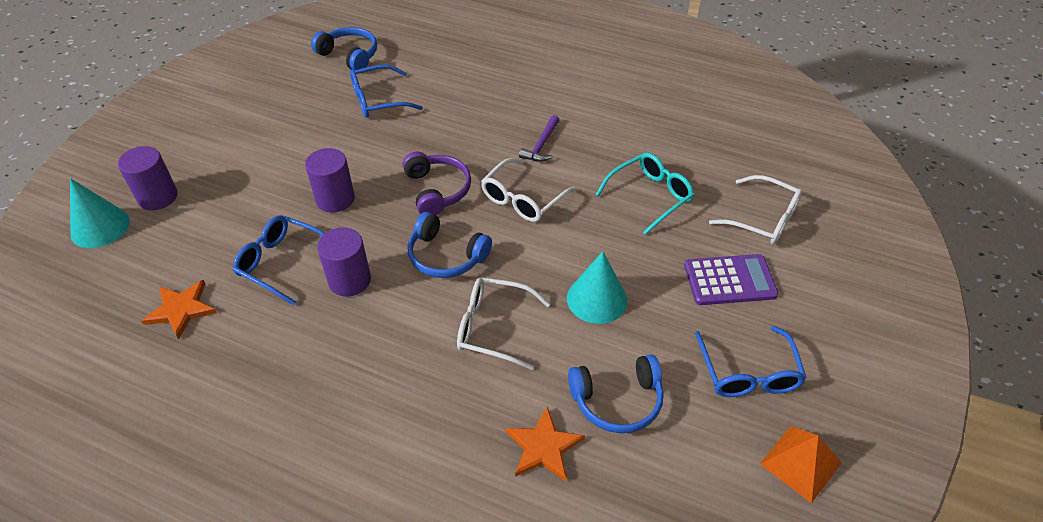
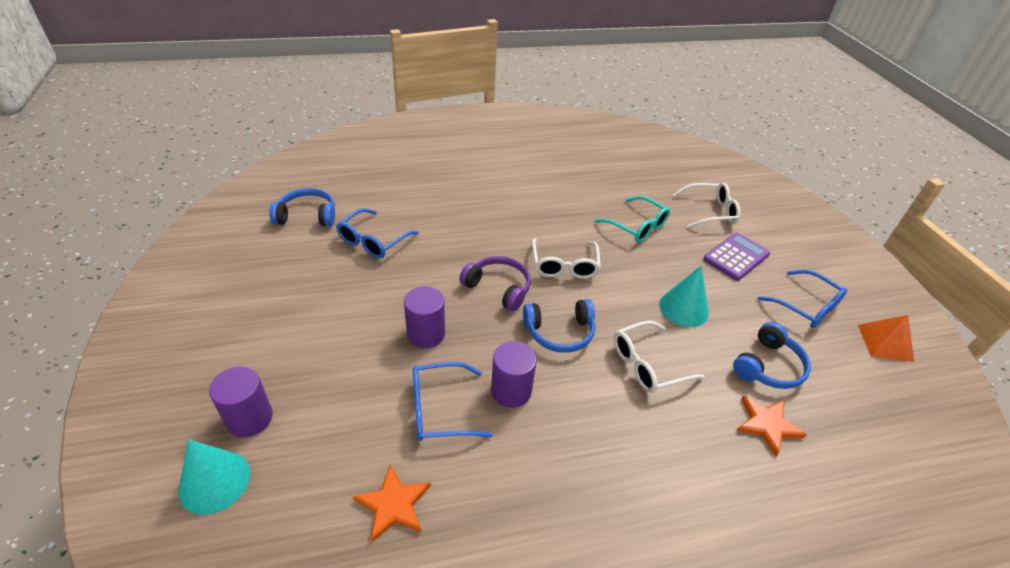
camera: 40 degrees left, 5 degrees down
(541, 145) = (534, 223): purple hammer -> none
(650, 196) = (637, 226): turquoise glasses -> turquoise glasses turned 120 degrees clockwise

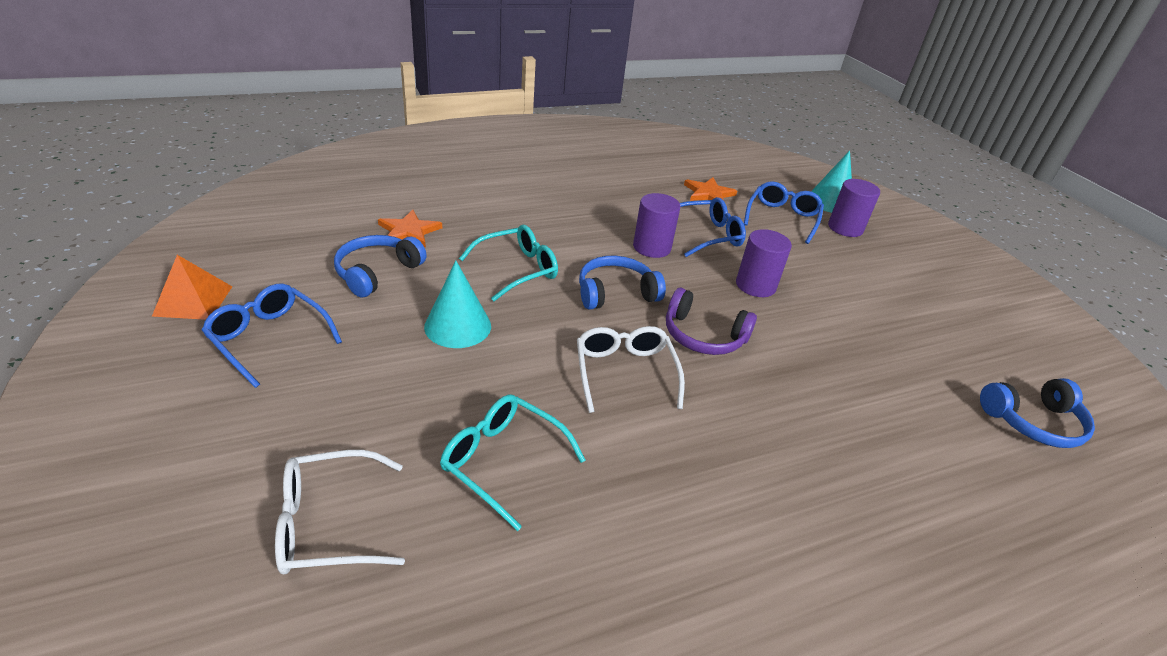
camera: 170 degrees right, 5 degrees down
(373, 241) = (904, 388): blue glasses -> blue glasses (782, 218)
(647, 364) = (517, 269): white glasses -> turquoise glasses
(736, 257) = (333, 412): purple calculator -> none

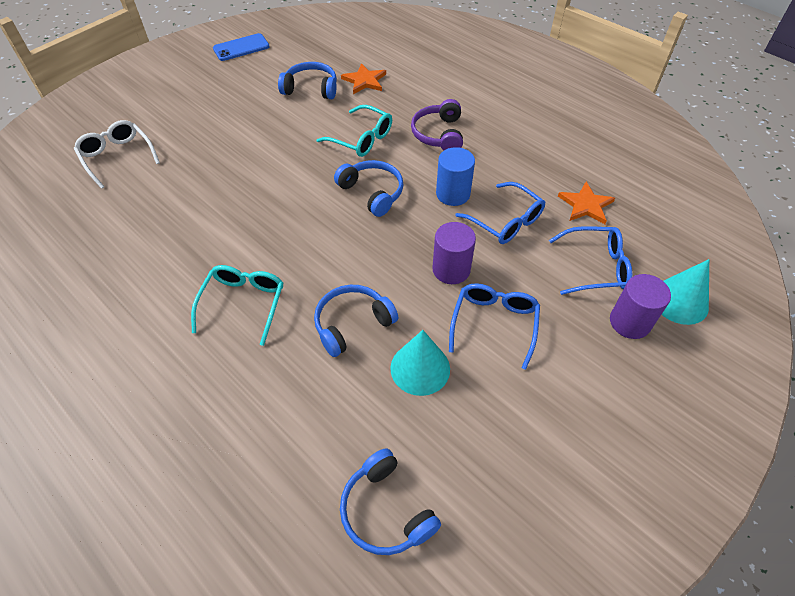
camera: 70 degrees right, 15 degrees up
(193, 300) = (241, 48): orange pyramid -> blue phone
(269, 338) = (228, 82): blue glasses -> blue glasses (494, 324)
(458, 326) = (282, 138): turquoise cone -> turquoise cone (420, 368)
(502, 461) = (181, 197): turquoise glasses -> turquoise glasses (243, 304)
(625, 372) = (285, 223): white glasses -> none
(651, 247) = (453, 194): purple cylinder -> blue cylinder
(703, 336) = (354, 252): purple headphones -> purple headphones (438, 134)
(807, 371) = (352, 324): none -> blue headphones

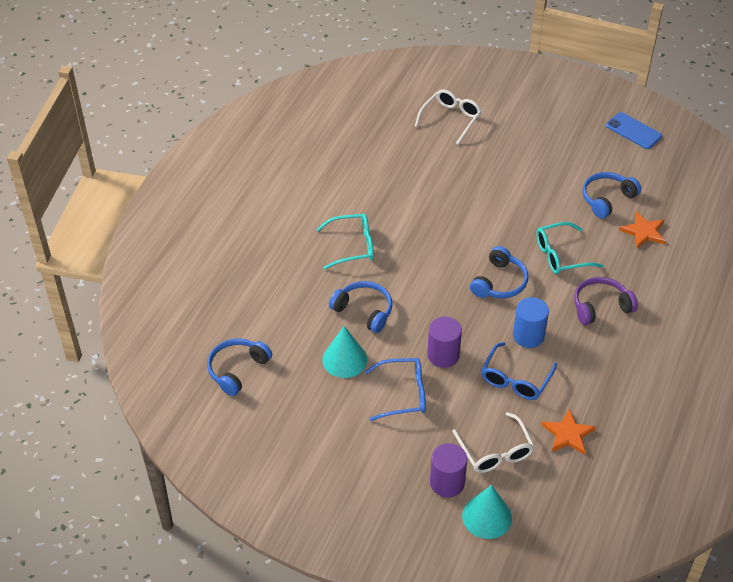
camera: 70 degrees right, 5 degrees down
(311, 88) = (607, 199): blue headphones -> blue headphones turned 120 degrees counterclockwise
(361, 139) = (561, 255): turquoise glasses -> turquoise glasses turned 60 degrees clockwise
(595, 267) = (495, 452): blue glasses -> white glasses

